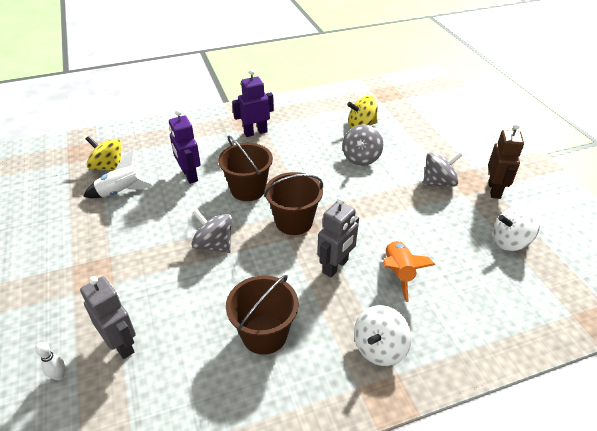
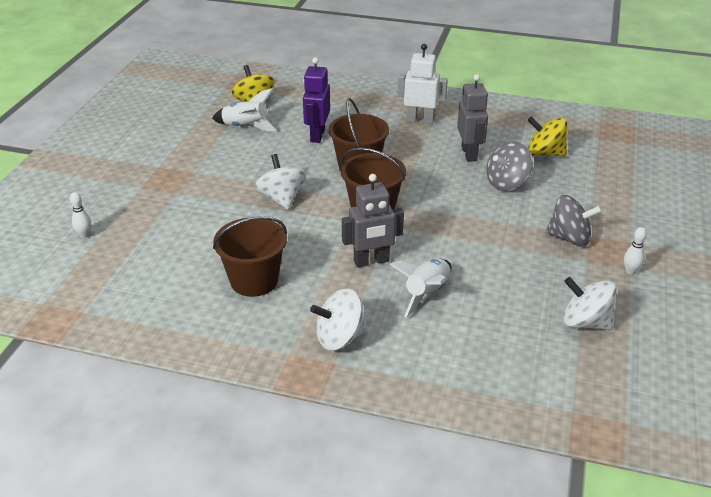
camera: 35 degrees right, 5 degrees down
(121, 344) = (143, 236): grey robot -> grey robot (469, 154)
(214, 245) = (282, 198): grey spinning top -> white spinning top
(255, 132) = (420, 120): purple robot -> white robot
(398, 273) = (426, 293): orange rocket -> white rocket
(494, 190) = (630, 271): brown robot -> white bowling pin

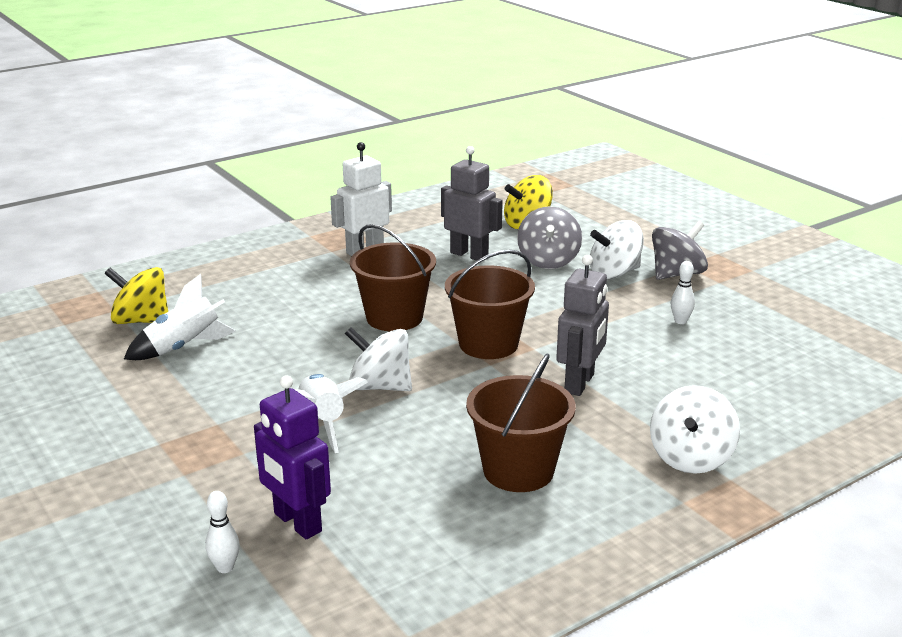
camera: 50 degrees left, 10 degrees down
(317, 135) = (288, 313): purple robot -> purple robot (297, 523)
(426, 293) = (674, 377): white rocket -> white rocket (323, 422)
(585, 322) = (808, 323): white spinning top -> white spinning top (614, 273)
(630, 271) = (758, 272): white bowling pin -> white bowling pin (680, 321)

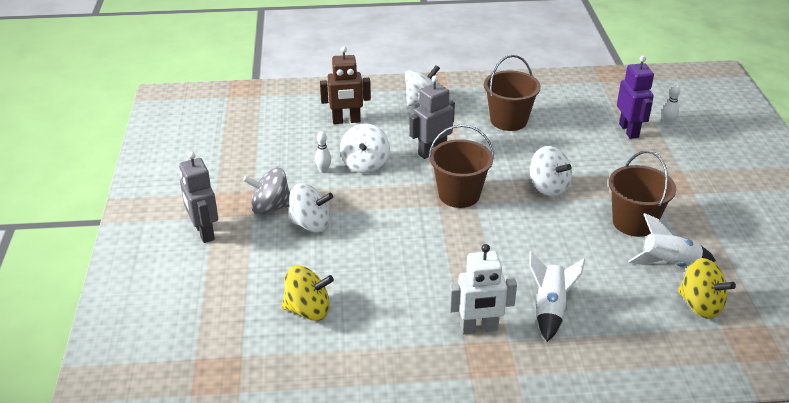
camera: 150 degrees left, 10 degrees up
(323, 422) = (594, 175): white rocket -> white rocket (550, 309)
(394, 317) = (504, 239): brown bucket -> brown bucket (634, 222)
(469, 255) = (395, 287): grey robot -> grey robot (204, 232)
(548, 261) = (342, 255): grey spinning top -> none
(643, 342) = (365, 164): none -> white spinning top
(750, 387) = (346, 121): none -> brown robot

